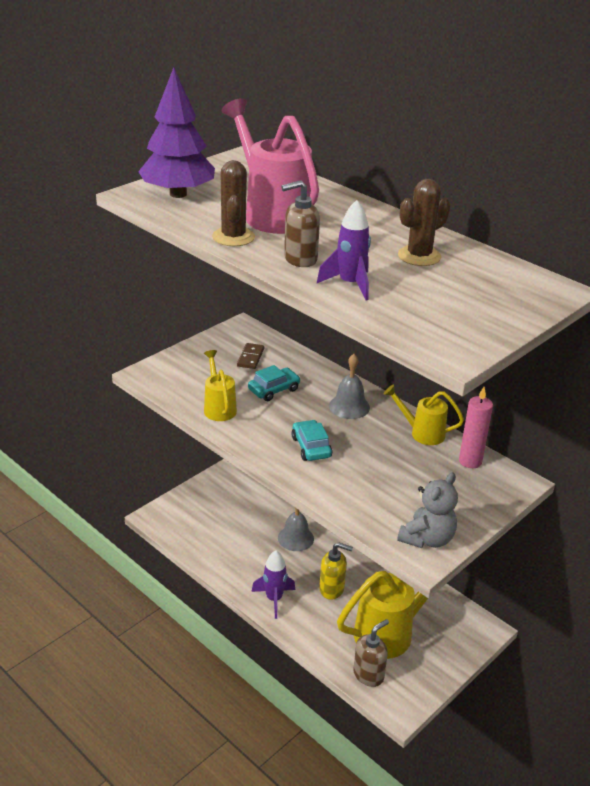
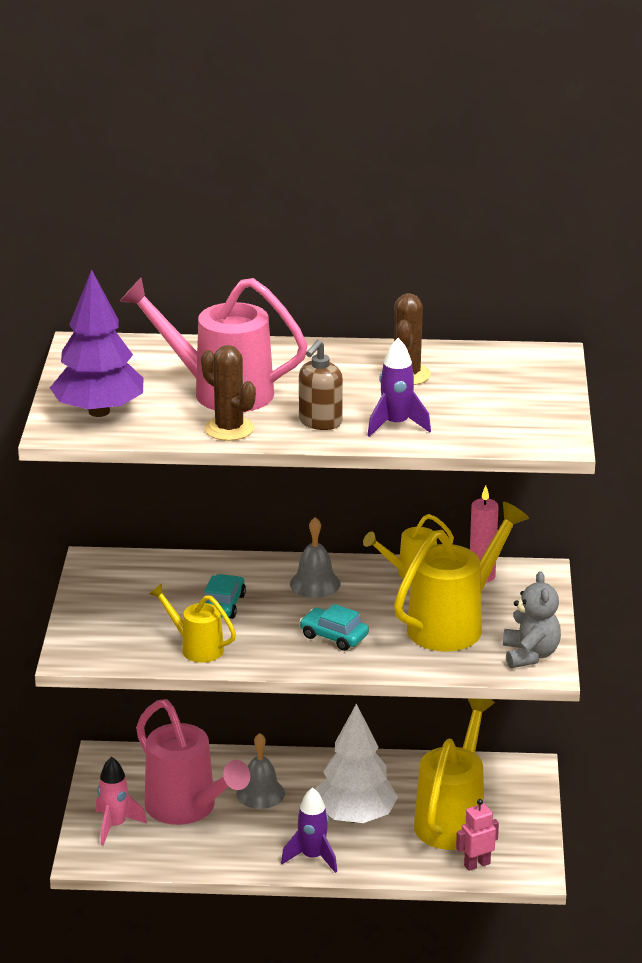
camera: 40 degrees left, 5 degrees down
(194, 508) = (115, 826): none -> pink rocket
(244, 522) = (187, 809): none -> pink watering can
(250, 357) = (152, 587): brown domino -> none
(332, 589) = (355, 816): yellow soap dispenser -> white tree
(368, 675) = (477, 864): brown soap dispenser -> pink robot
(402, 484) = (454, 624): none -> yellow watering can

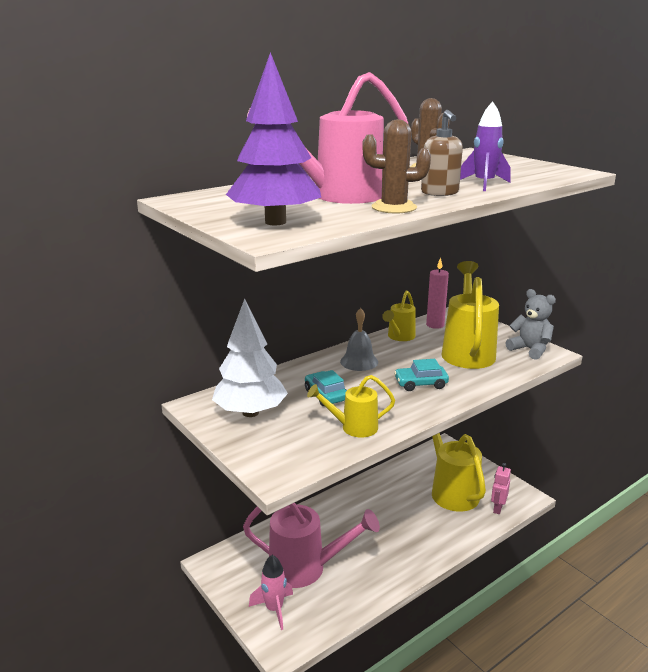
camera: 40 degrees left, 5 degrees down
(260, 793) = (336, 533): grey bell -> none
(312, 857) = (416, 555): purple rocket -> none
(355, 816) = (404, 517): white tree -> white tree (250, 412)

